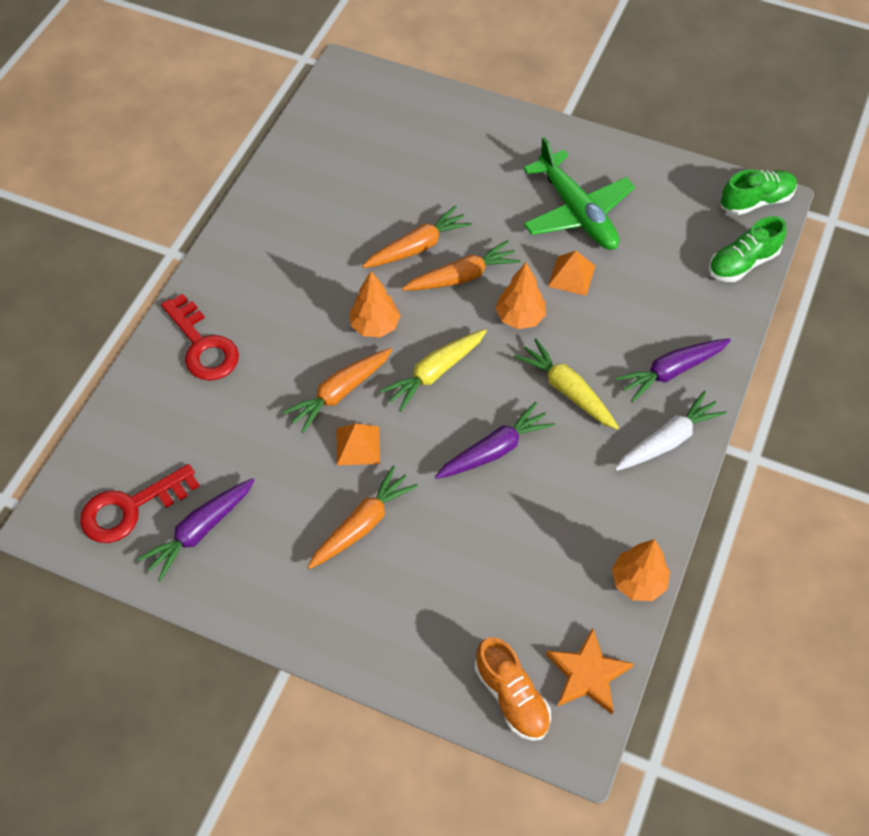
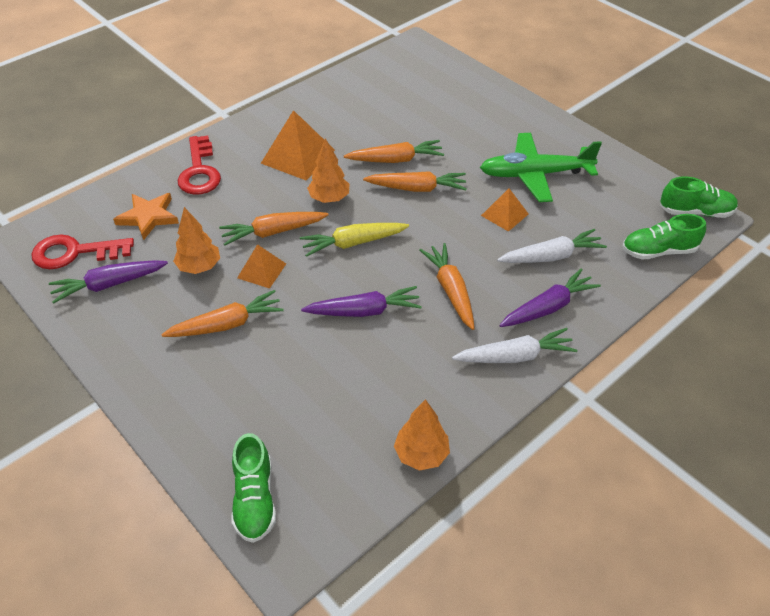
camera: 25 degrees right, 10 degrees down
(305, 282) = (298, 156): none -> orange pyramid
(511, 696) = (255, 499): orange shoe -> green shoe
(520, 317) = (444, 229): orange tree -> orange tree (199, 267)
(567, 390) = (450, 290): yellow carrot -> orange carrot
(576, 212) = (535, 174): green plane -> green plane turned 90 degrees clockwise
(587, 674) = (330, 510): orange star -> orange star (148, 217)
(644, 310) = (551, 256): none -> white carrot
(671, 372) = (548, 307): purple carrot -> purple carrot turned 150 degrees clockwise

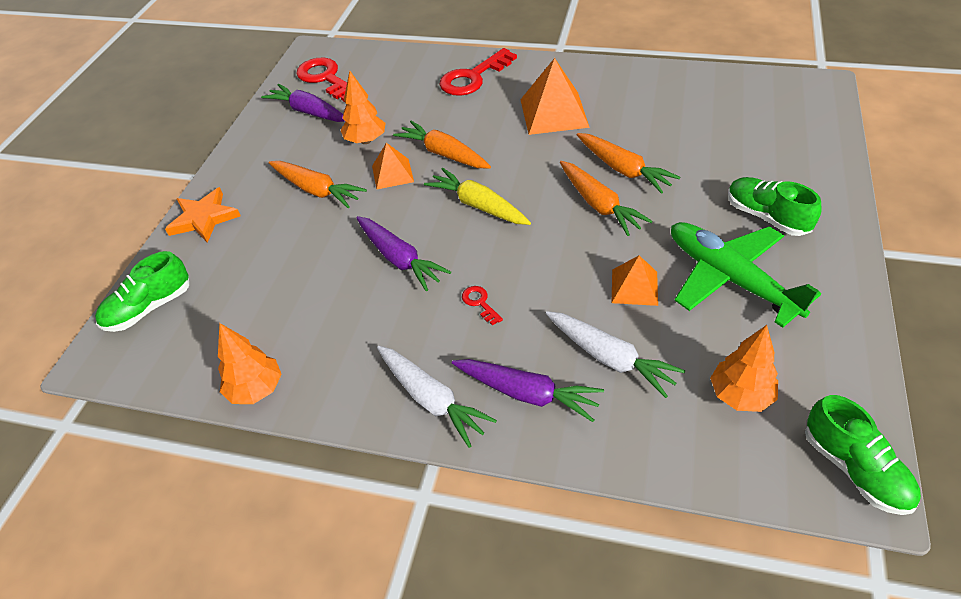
camera: 60 degrees right, 0 degrees up
(148, 217) = (395, 86): orange star -> orange star (204, 218)
(329, 198) = (520, 160): orange tree -> orange tree (740, 395)
(450, 290) = (480, 303): orange carrot -> red key
(658, 251) = (729, 459): green shoe -> green shoe (767, 217)

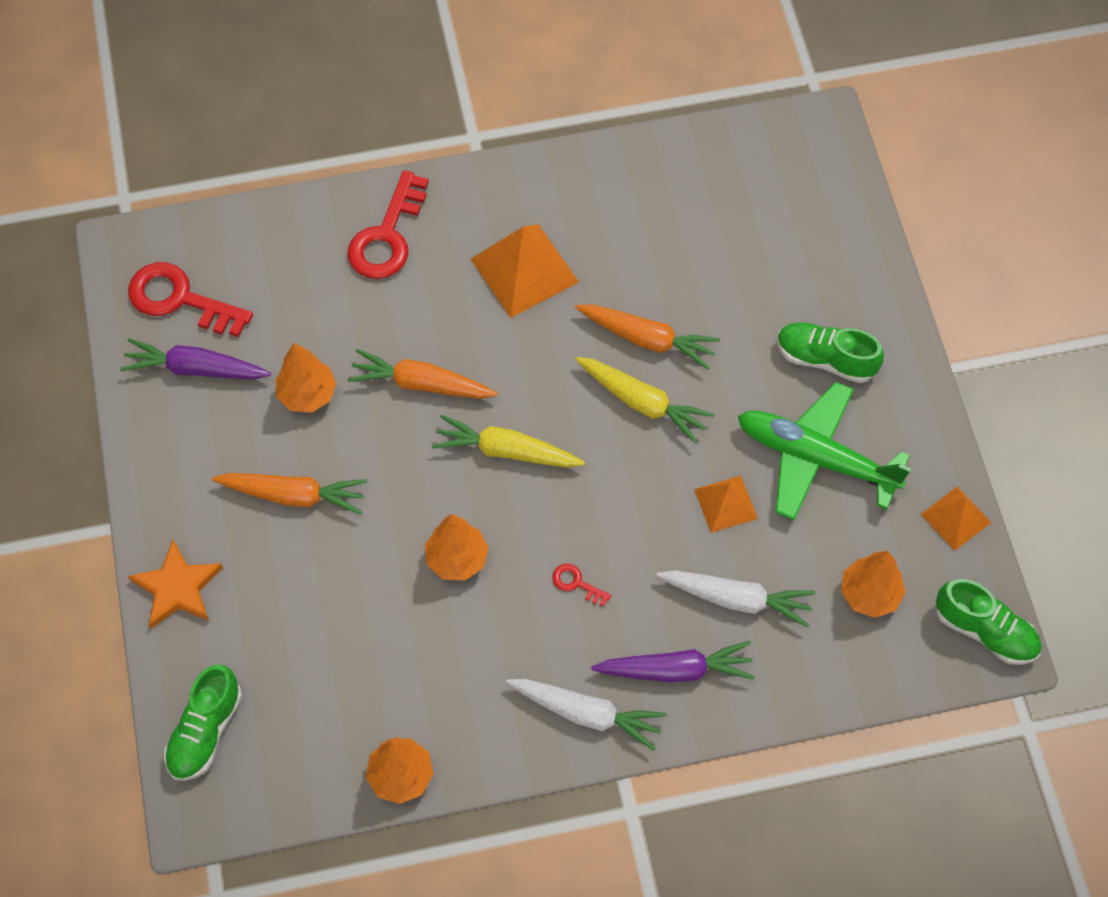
camera: 30 degrees left, 15 degrees up
(392, 173) = (375, 437): orange pyramid -> orange pyramid (956, 518)
(399, 259) = (457, 559): purple carrot -> orange tree
(599, 205) = (642, 403): orange carrot -> yellow carrot

